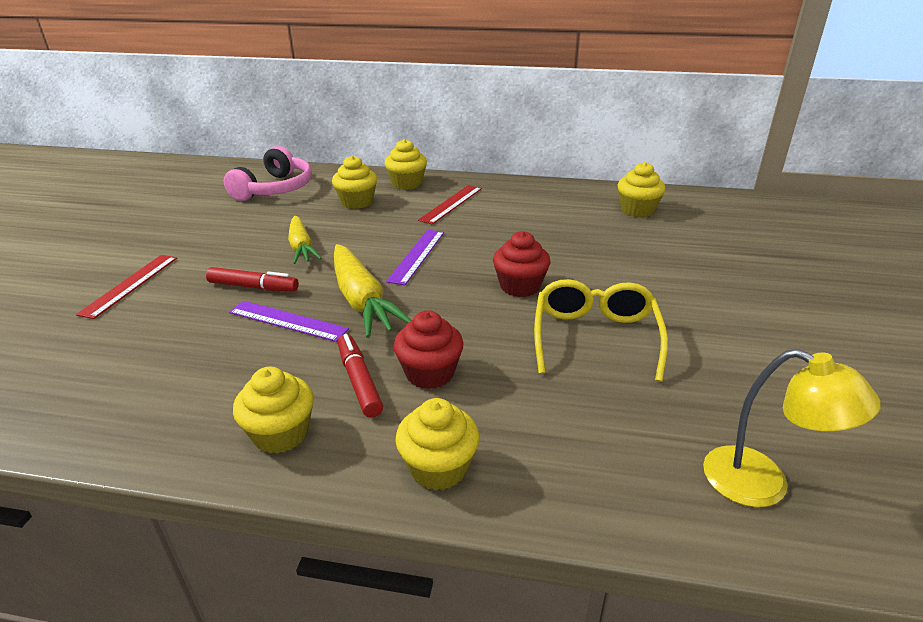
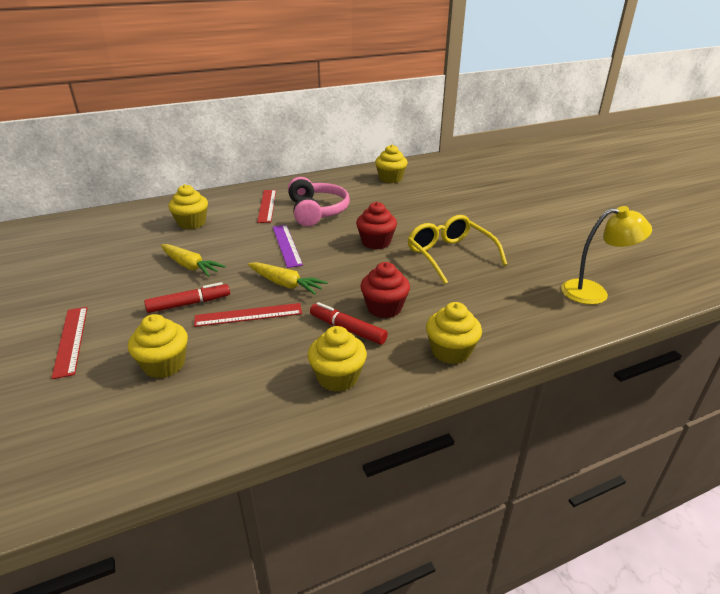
camera: 35 degrees left, 0 degrees up
(275, 189) = (104, 232): pink headphones -> pink headphones (317, 211)
(287, 321) = (248, 315): purple ruler -> red ruler
(362, 301) = (286, 284): yellow carrot -> yellow carrot, size x0.66
(407, 184) = (215, 200): yellow cupcake -> yellow cupcake (164, 365)

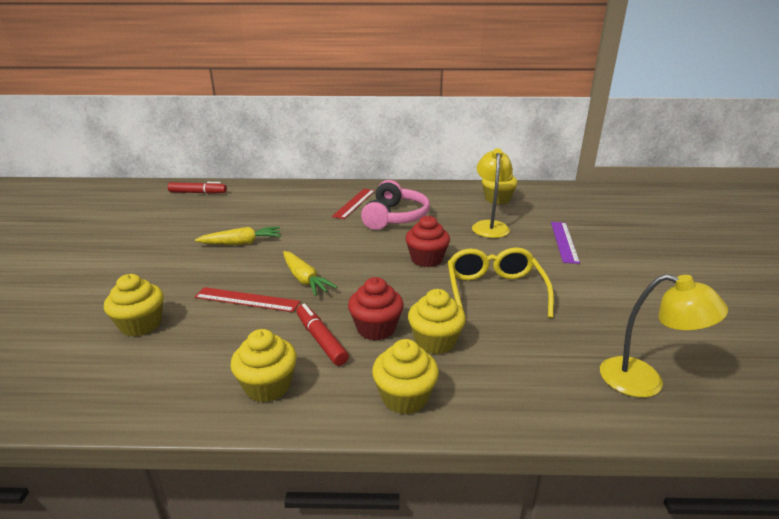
camera: 25 degrees right, 5 degrees down
(71, 340) = (99, 283): red ruler -> none
(189, 304) = (210, 276): red marker -> red marker (198, 193)
(190, 266) = (241, 243): yellow carrot -> yellow carrot turned 75 degrees counterclockwise
(192, 223) = (277, 206): yellow cupcake -> yellow cupcake (435, 341)
(287, 245) = (339, 243): purple ruler -> purple ruler (564, 241)
(403, 203) = (490, 226): none -> yellow lamp

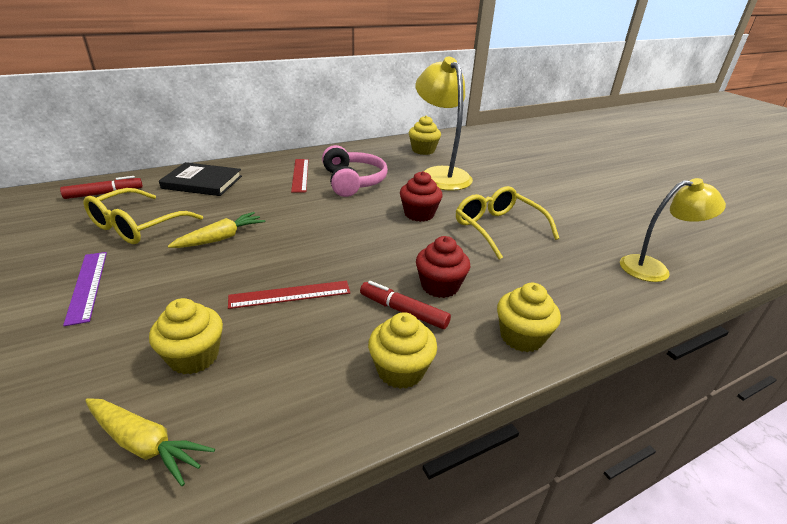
camera: 30 degrees left, 5 degrees up
(196, 221) = (138, 226): none -> yellow glasses
(271, 196) = (202, 182): none -> black book
(304, 279) = (328, 259): yellow carrot -> yellow carrot (145, 444)
(435, 341) = (497, 283): yellow cupcake -> none
(490, 226) = (440, 174): yellow lamp -> yellow lamp, size x1.52
(564, 241) = (506, 177): purple ruler -> purple ruler (87, 285)

